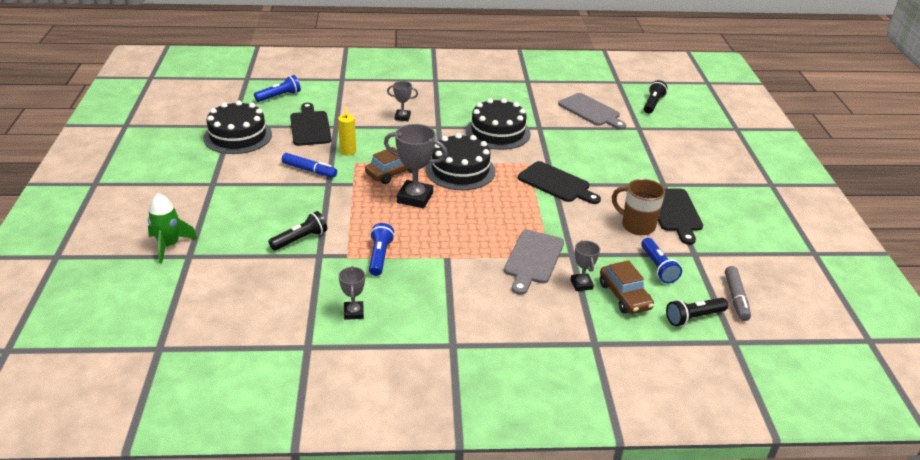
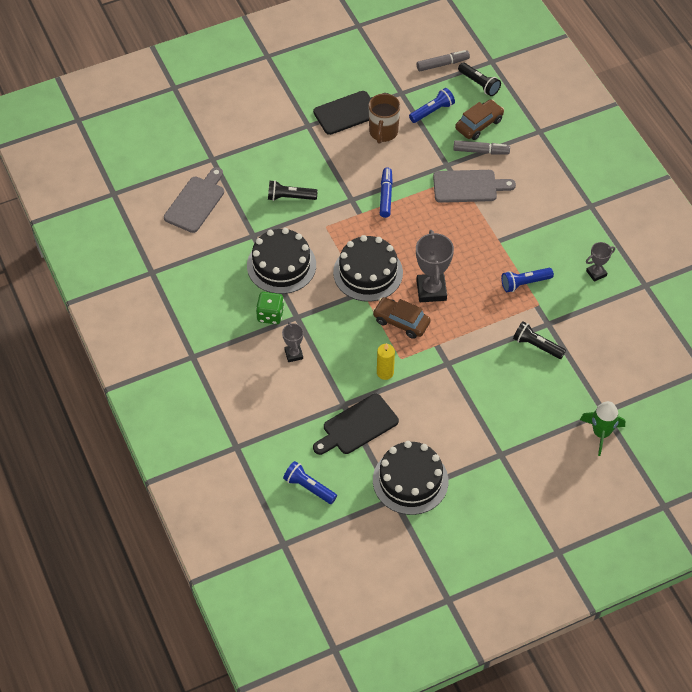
camera: 110 degrees left, 20 degrees up
(309, 170) = (435, 388): blue marker -> blue marker (386, 196)
(449, 116) = (270, 315): none -> green dice
(556, 183) = (349, 198): black cutting board -> none
(581, 284) = (481, 151): grey trophy -> grey marker
(653, 104) = (153, 156): black flashlight -> black flashlight (290, 197)

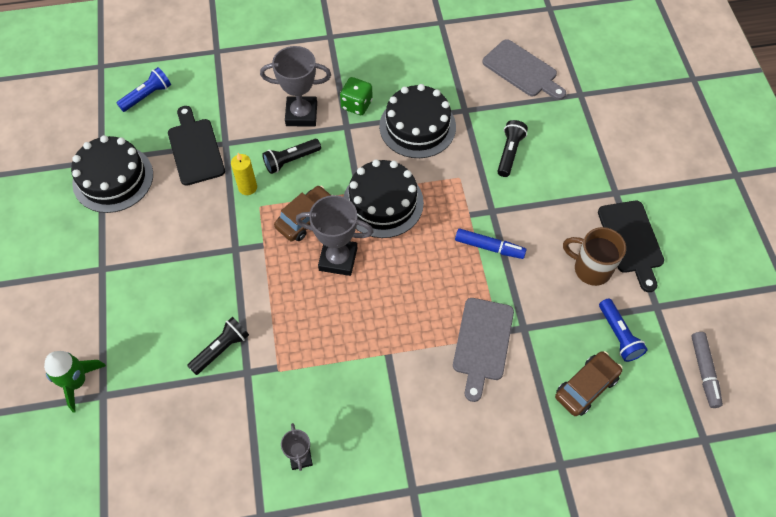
camera: 105 degrees right, 5 degrees up
(293, 354) = (301, 114): grey trophy -> grey trophy, size x1.80
(479, 84) = (661, 409): black flashlight -> black flashlight (291, 160)
(479, 124) = (586, 387): brown car -> brown car turned 105 degrees counterclockwise
(481, 151) = (538, 375): grey marker -> none
(524, 283) = (314, 364): blue flashlight -> none

